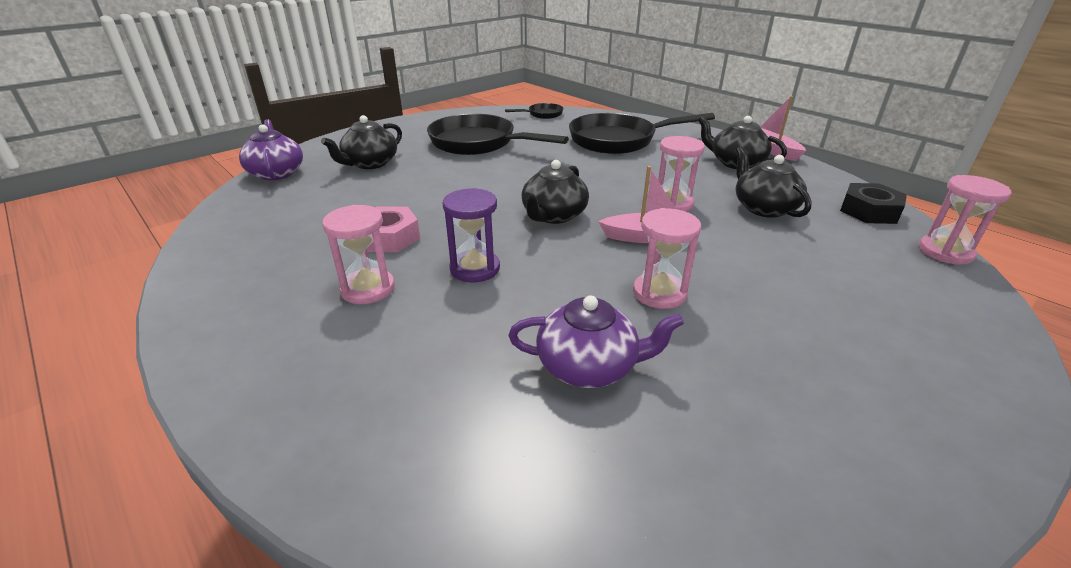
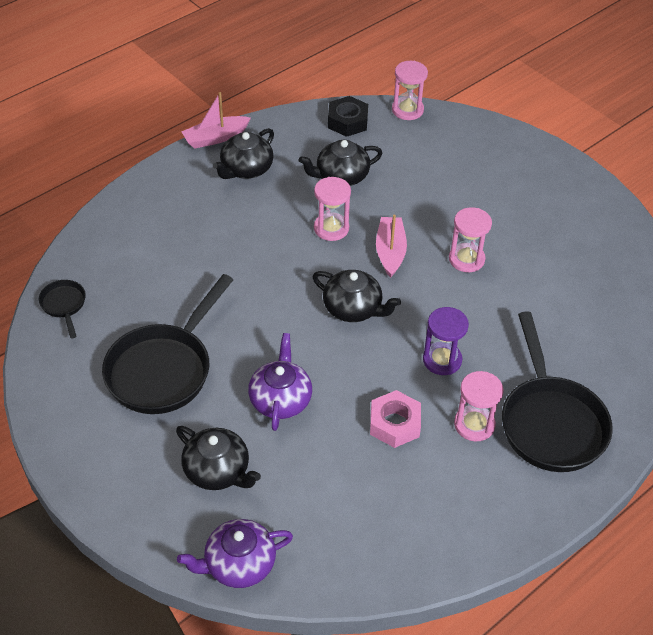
camera: 90 degrees left, 15 degrees up
(588, 366) = (543, 302): purple teapot -> purple teapot (280, 399)
(618, 140) = (173, 243): black pan -> black pan (551, 422)

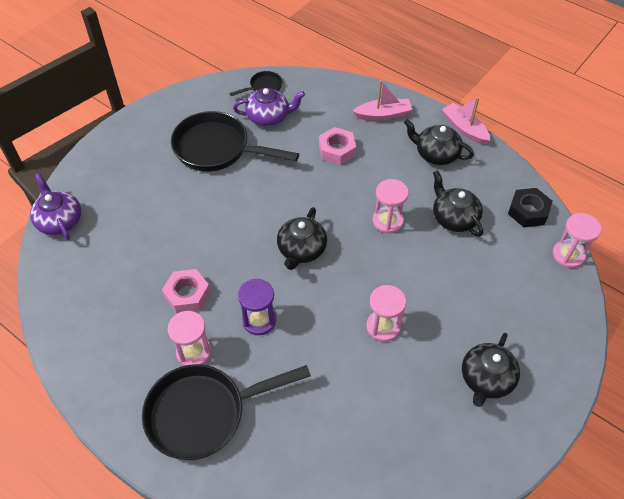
camera: 80 degrees right, 5 degrees up
(209, 251) = (337, 150): none -> pink nut
(218, 471) = (134, 195): black teapot -> black teapot (486, 379)
(280, 399) = (200, 219): purple teapot -> purple teapot (269, 117)
(390, 252) = (373, 266): pink boat -> pink boat (383, 115)

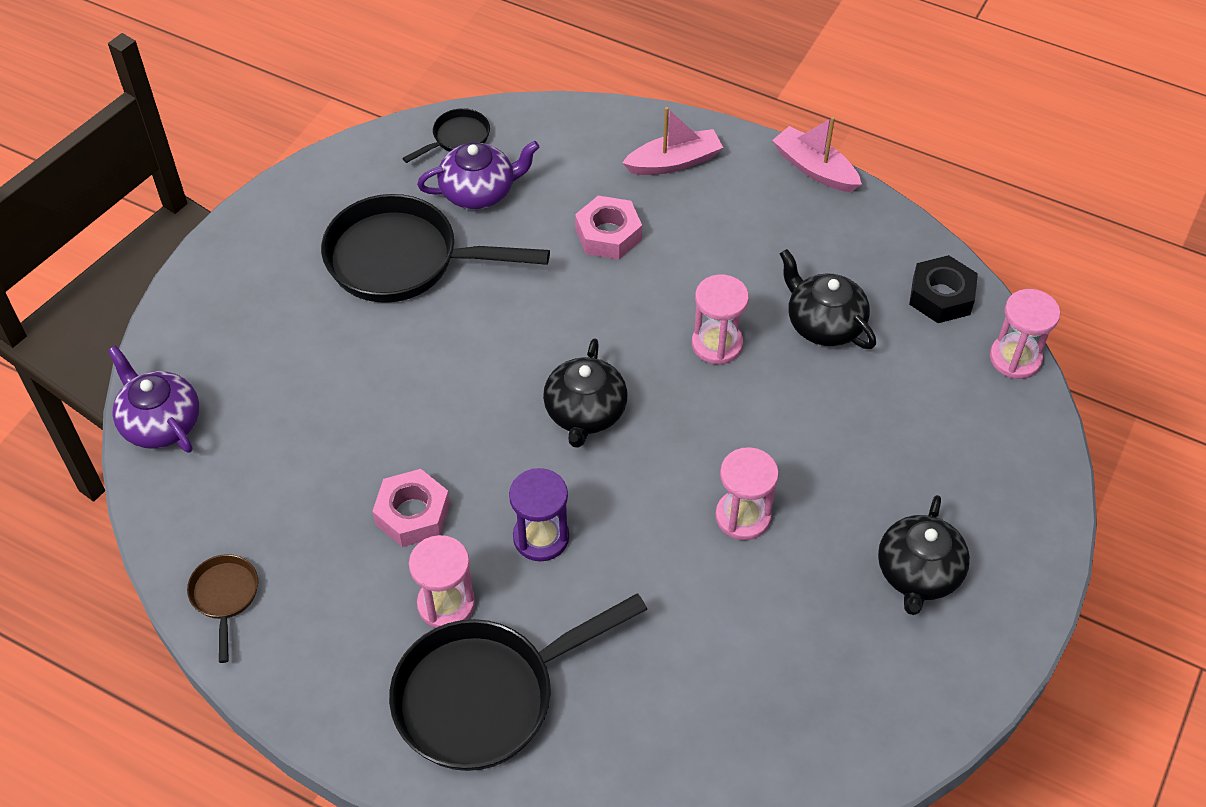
camera: 10 degrees left, 0 degrees up
(67, 327) = (225, 597): none -> brown pan
(436, 154) = (775, 219): black teapot -> none

